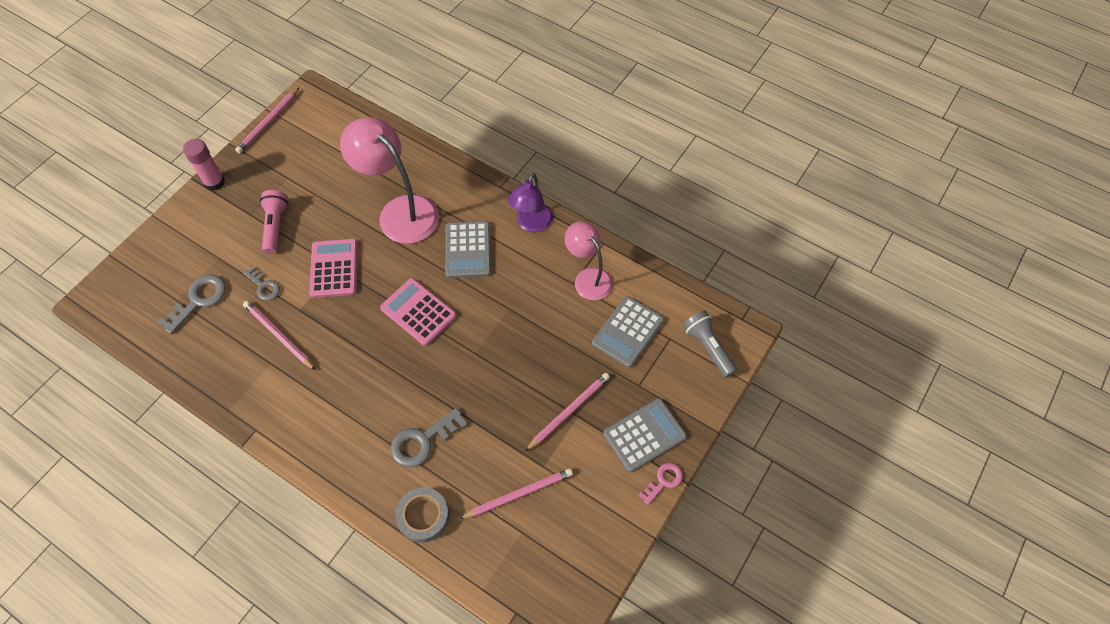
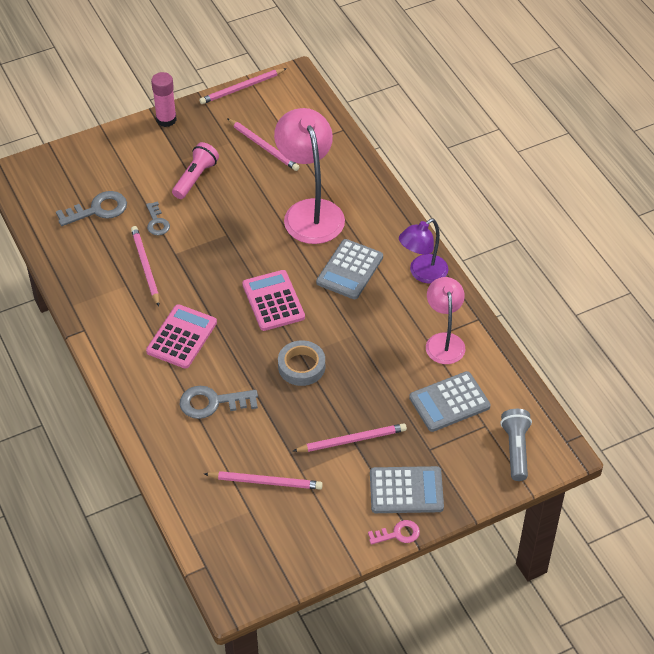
camera: 30 degrees right, 10 degrees down
(321, 169) = (263, 146): none -> pink pencil
(334, 268) = (223, 234): pink calculator -> pink calculator (181, 337)
(423, 516) = (176, 459): grey tape -> grey tape (301, 366)

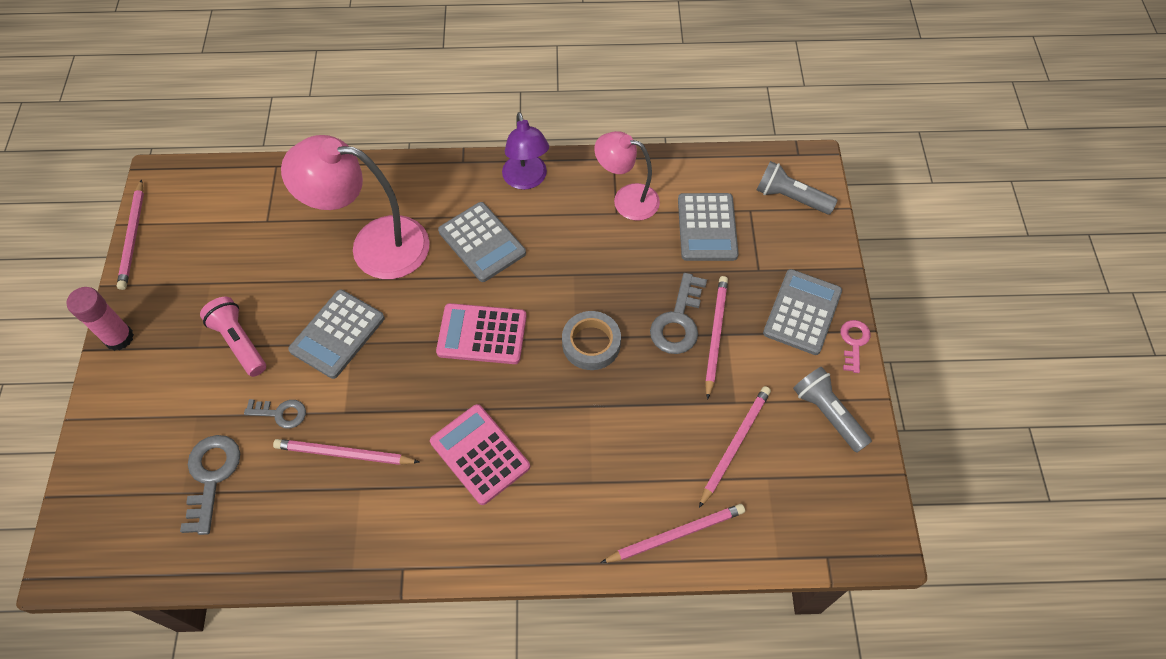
camera: 65 degrees left, 10 degrees up
(212, 403) = (596, 458): grey key -> grey key (678, 321)
(229, 224) = (337, 334): none -> grey calculator
(263, 146) = (243, 251): pink pencil -> pink pencil (676, 534)
(323, 534) = (827, 414): none -> grey flashlight

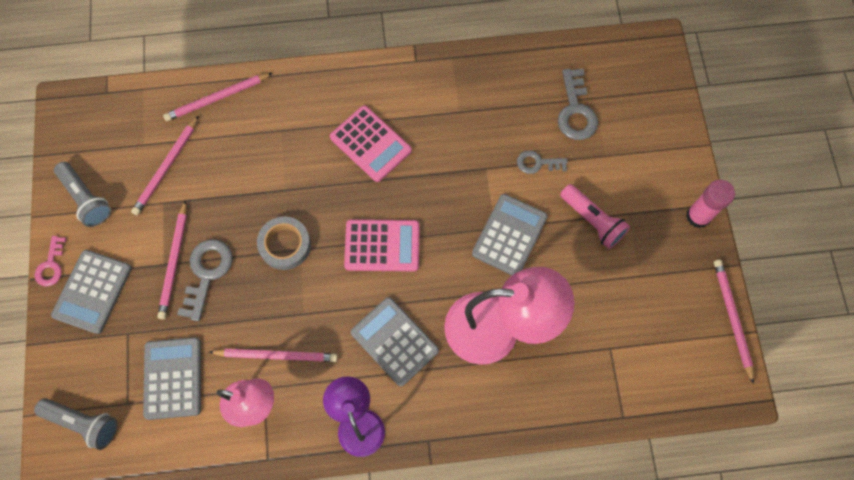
camera: 175 degrees right, 10 degrees up
(344, 454) = (478, 135): pink pencil -> pink pencil (276, 355)

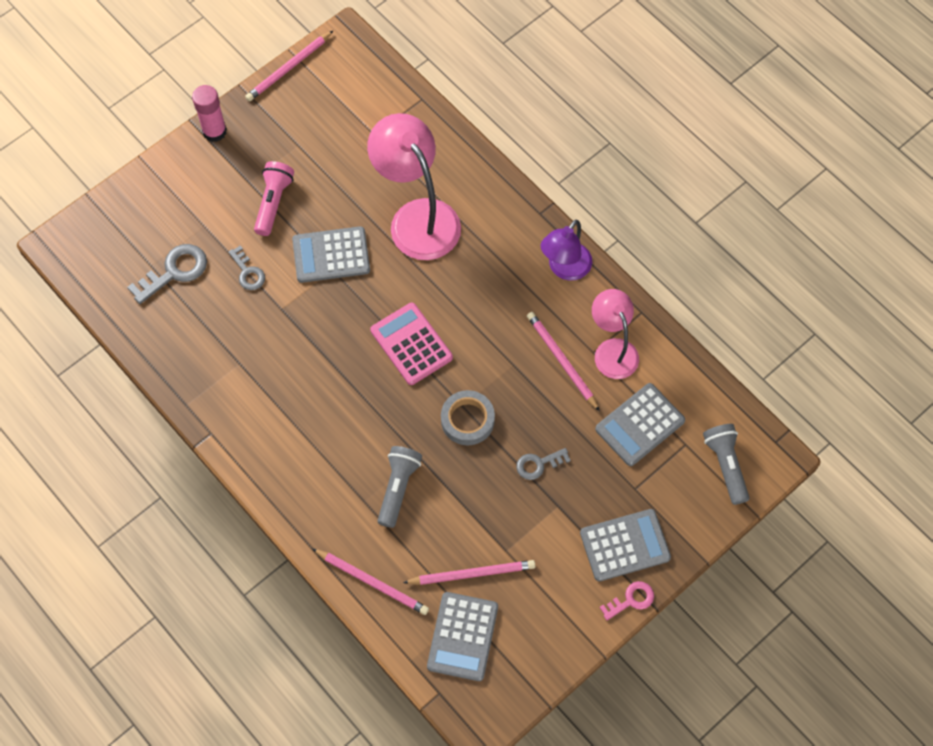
camera: 125 degrees left, 5 degrees down
(86, 199) = (552, 620): grey flashlight -> grey flashlight (398, 488)
(174, 262) = (549, 498): pink pencil -> none
(207, 273) = (538, 464): grey key -> grey key, size x0.62
(371, 144) = (323, 415): pink calculator -> none
(394, 341) = (484, 283): grey calculator -> grey calculator (463, 636)

